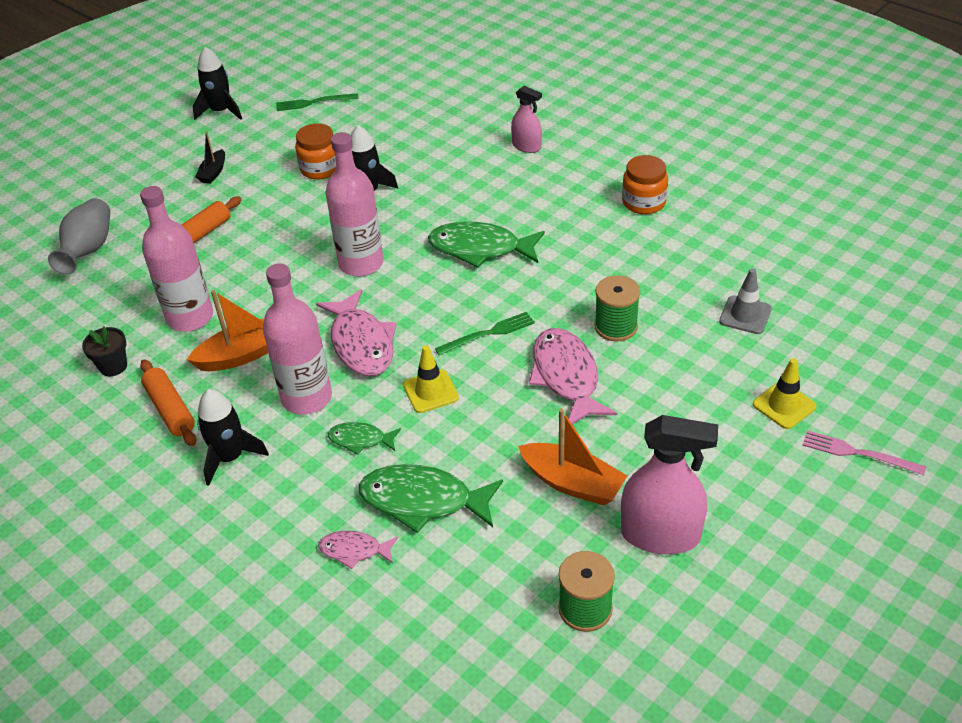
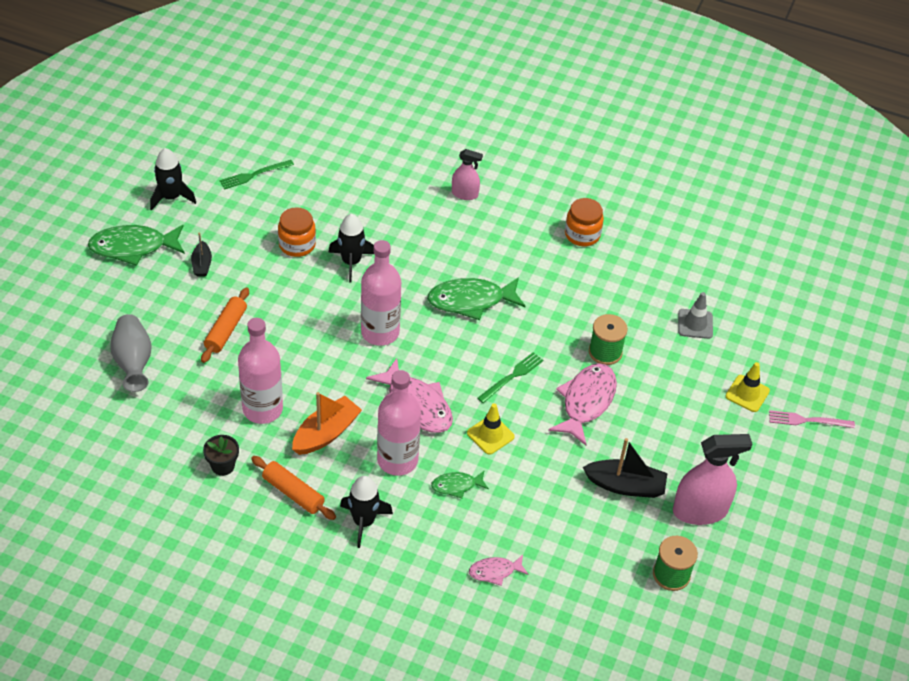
camera: 25 degrees left, 5 degrees up
(423, 501) = (526, 523): green fish -> green fish (133, 247)
(566, 377) = (586, 402): pink fish -> pink fish turned 60 degrees clockwise
(572, 483) = (625, 485): orange boat -> black boat

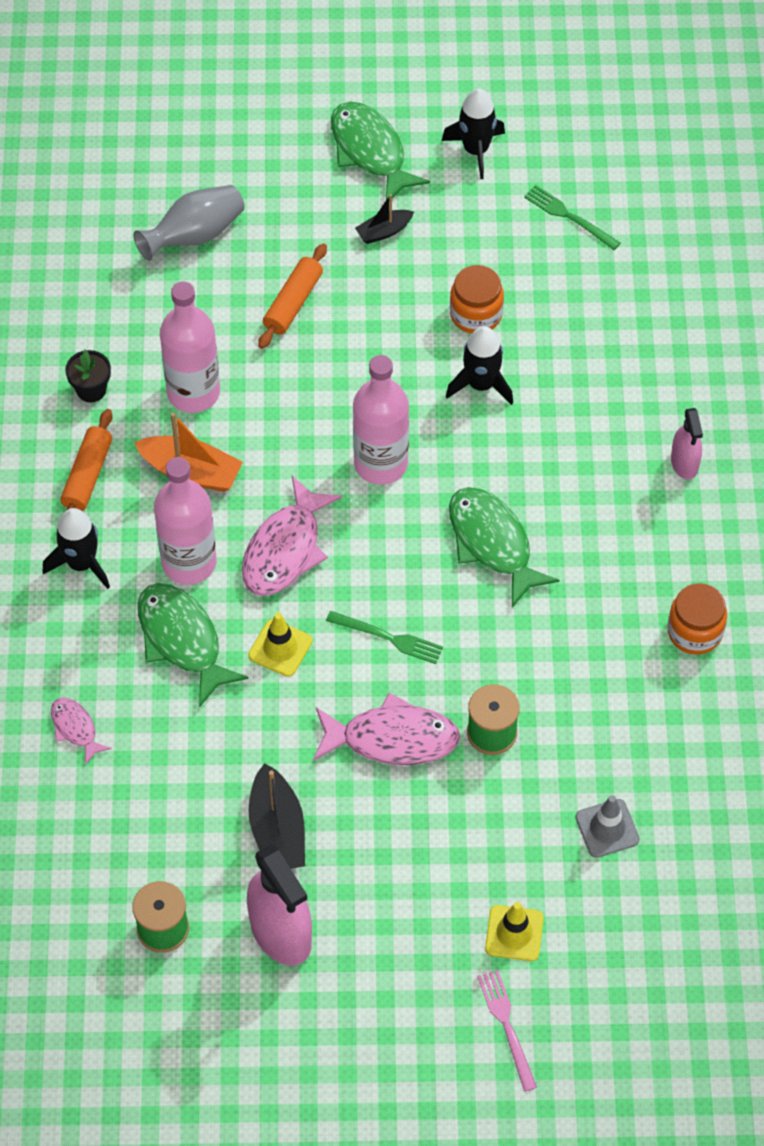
camera: 70 degrees right, 10 degrees up
(226, 330) = (293, 303): orange rolling pin -> orange rolling pin turned 60 degrees counterclockwise
(456, 486) = (182, 640): green fish -> green fish, size x1.87

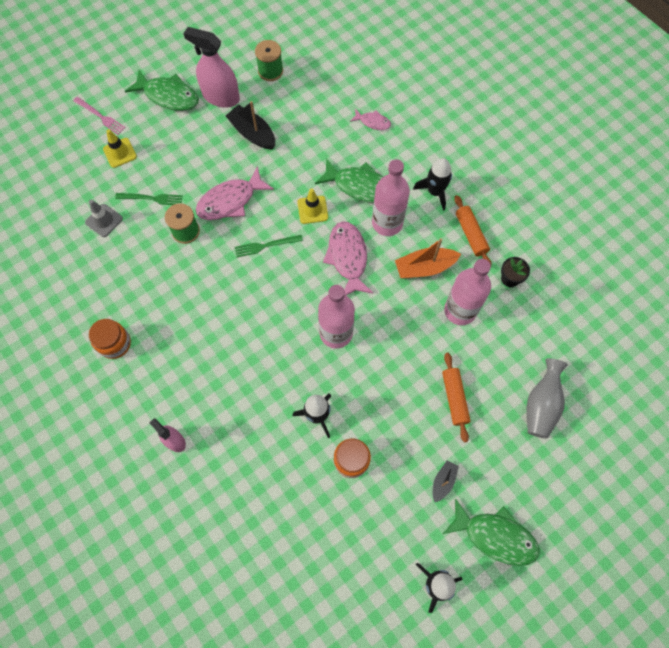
camera: 145 degrees right, 10 degrees up
(492, 543) = (248, 326): green fish -> green fish (168, 96)
(569, 217) = (345, 572): green fork -> green fork (151, 198)

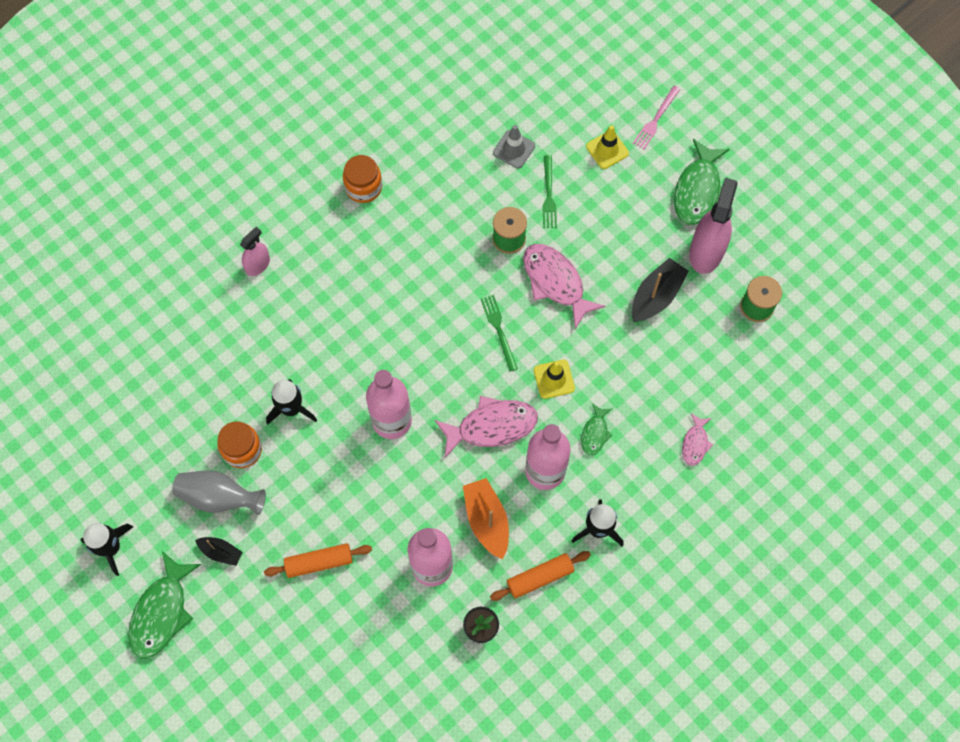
camera: 85 degrees right, 0 degrees up
(359, 186) = (595, 433): green fish -> green fish, size x0.53
(541, 405) = (316, 667): grey vase -> grey vase (219, 497)

